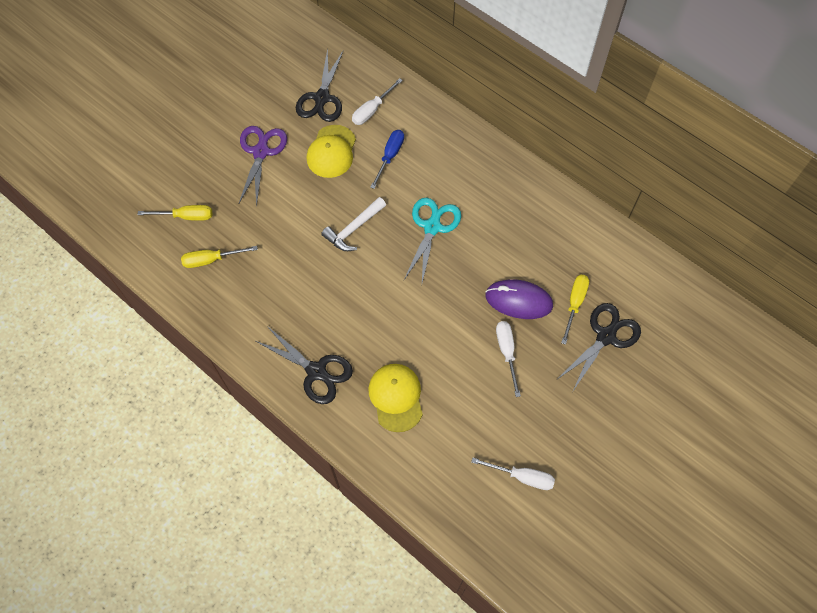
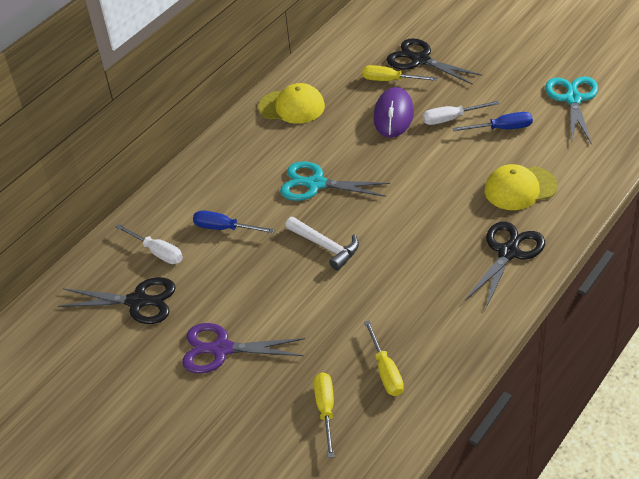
camera: 90 degrees left, 20 degrees down
(331, 151) = (219, 281): yellow cap -> yellow cap (292, 106)
(485, 397) = (502, 128): none -> blue screwdriver
(522, 476) = (573, 99): white screwdriver -> turquoise scissors

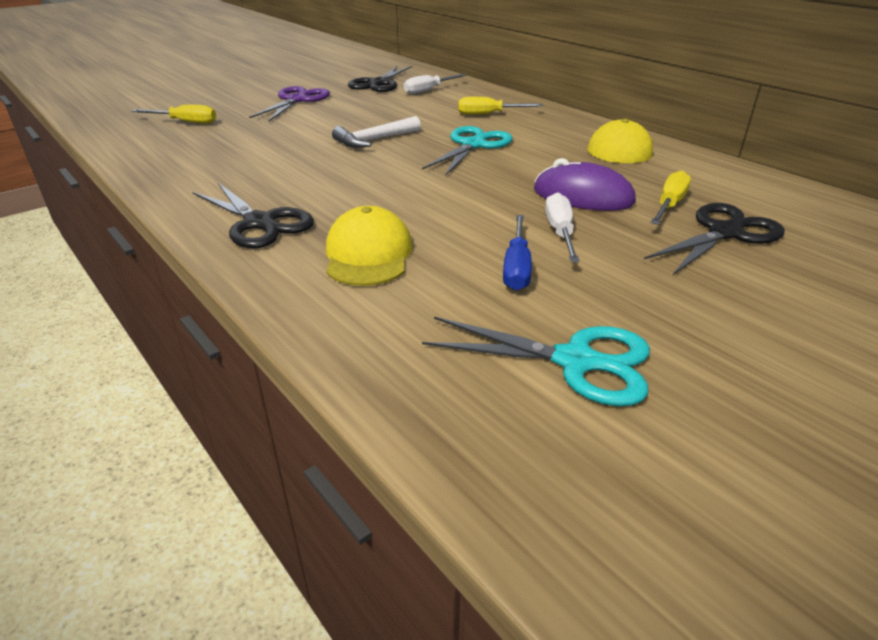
camera: 100 degrees right, 10 degrees down
(224, 228) = (437, 109): blue screwdriver -> none
(386, 371) = (189, 144): yellow screwdriver -> yellow screwdriver (489, 114)

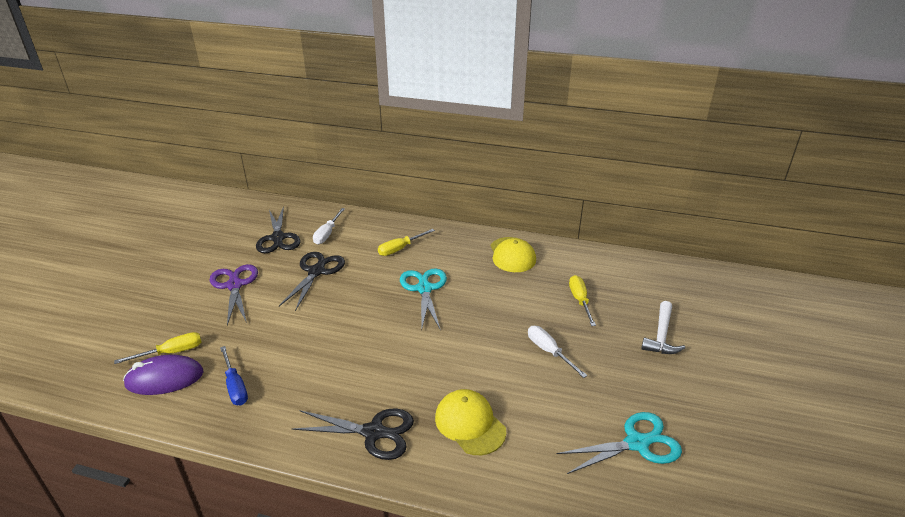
camera: 35 degrees left, 0 degrees up
(374, 140) = (352, 311): white hammer -> white hammer (661, 335)
(517, 267) = (554, 392): blue screwdriver -> blue screwdriver (235, 386)
(583, 196) = (532, 313): purple mouse -> purple mouse (164, 379)
(724, 233) = (621, 313): black scissors -> black scissors (316, 271)

